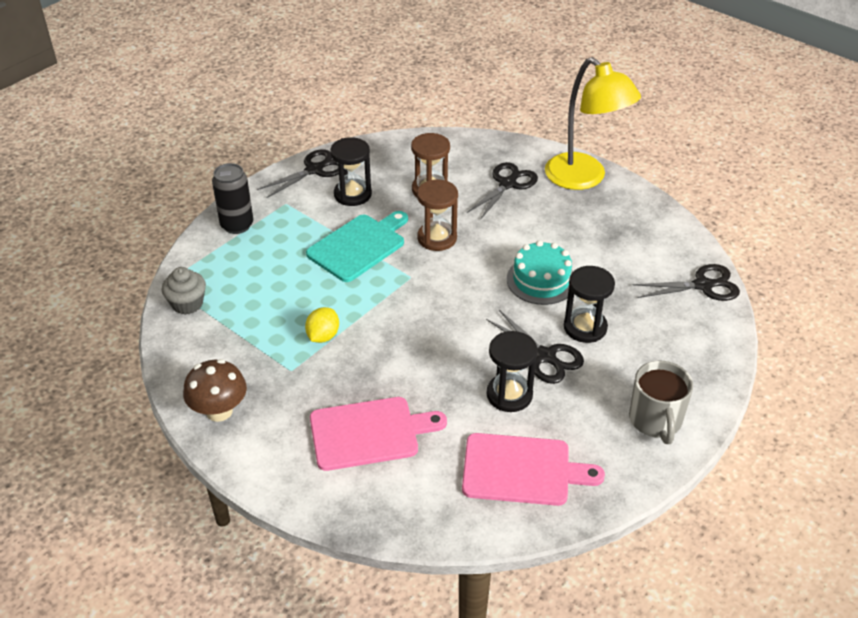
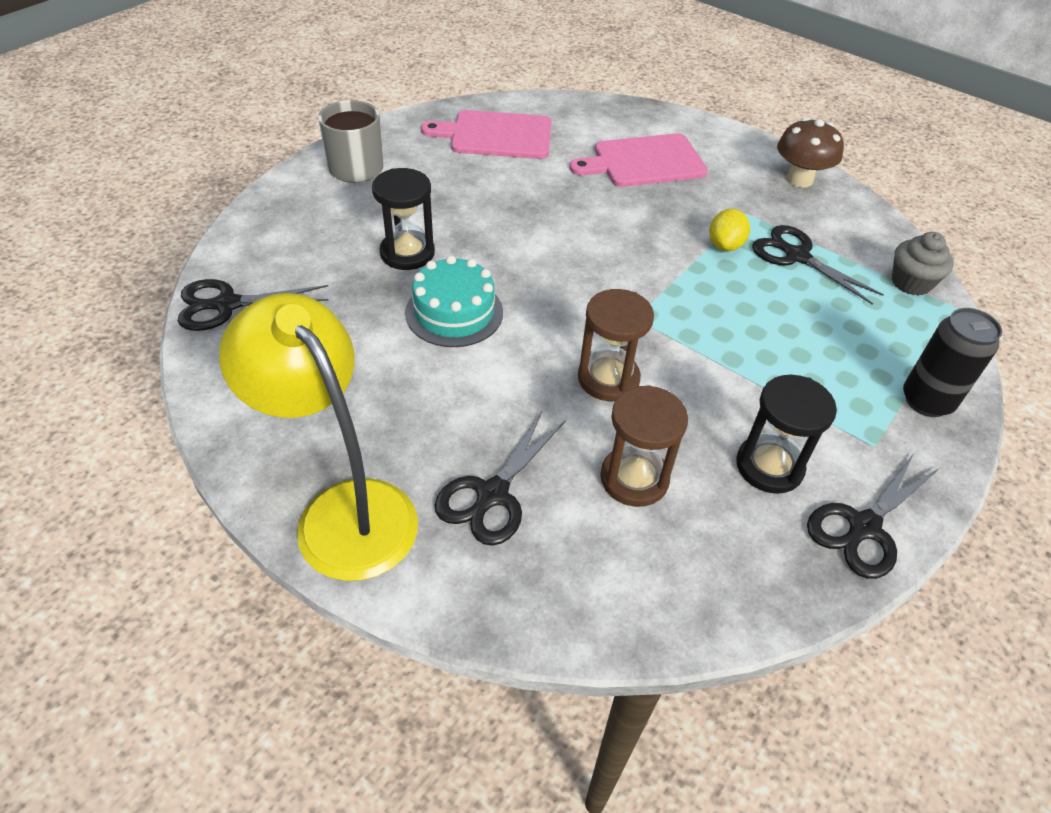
camera: 175 degrees right, 5 degrees up
(358, 246) = (724, 364): turquoise cutting board -> none
(509, 395) = (505, 189): black hourglass -> none
(545, 356) = (461, 223): black scissors -> black scissors (796, 256)

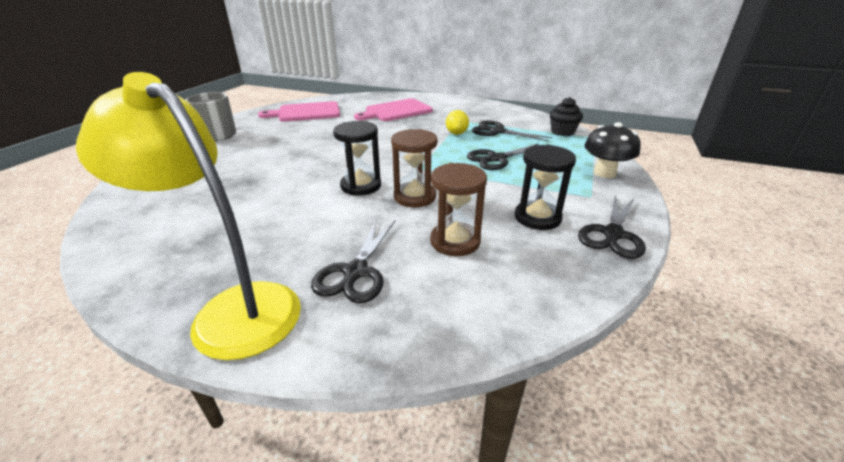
camera: 15 degrees left, 15 degrees down
(226, 305) = (122, 209): black scissors -> black scissors (497, 159)
(407, 253) = (260, 164): black hourglass -> black hourglass (361, 186)
(454, 312) = (299, 185): turquoise cake -> none
(799, 179) = (482, 106): brown mushroom -> none
(911, 283) = (562, 132): grey cupcake -> black cupcake
(926, 401) = (604, 173): black can -> black mushroom

